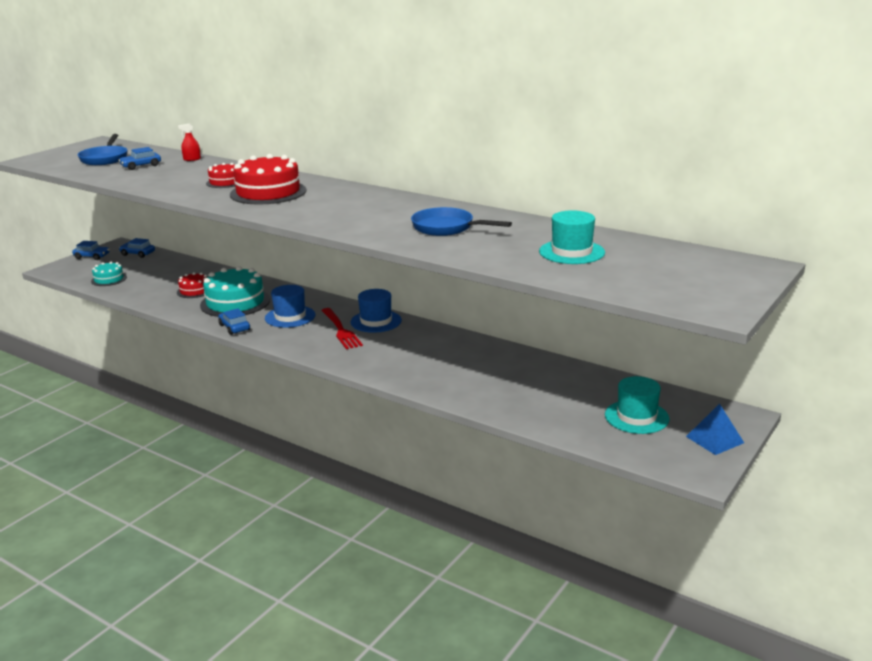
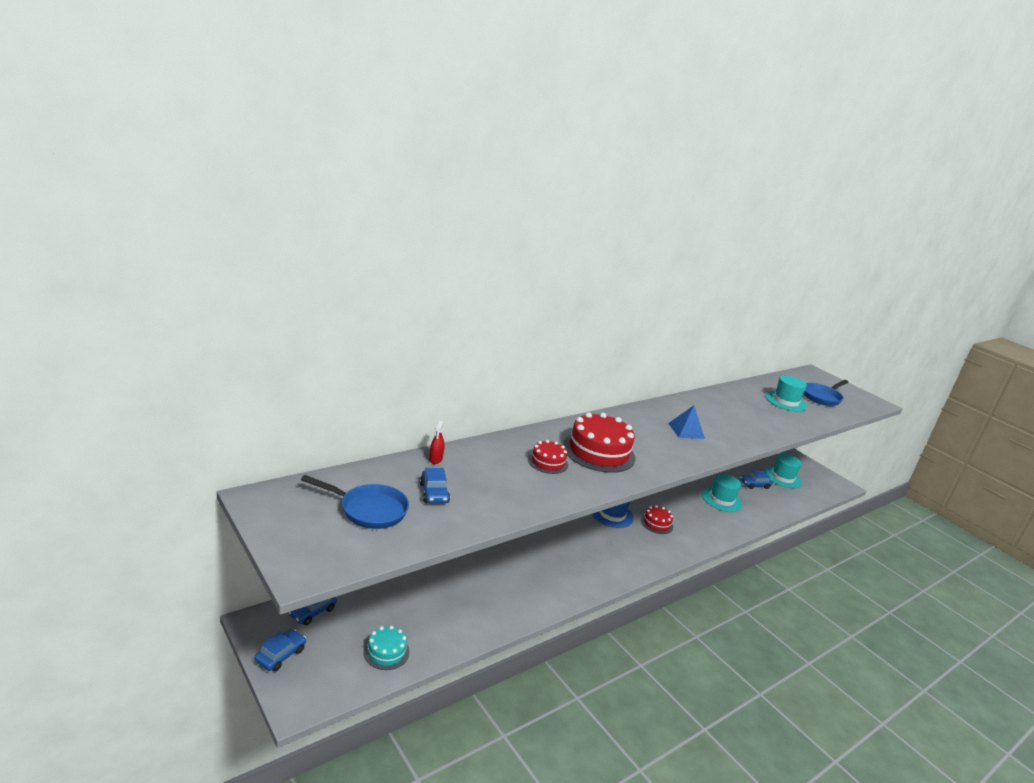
camera: 75 degrees left, 0 degrees up
(194, 291) = (476, 592): red cake -> red cake (656, 523)
(234, 327) = (587, 588): blue car -> blue car (754, 484)
(235, 302) = (526, 573): turquoise cake -> none
(290, 317) = (579, 552): blue hat -> none
(341, 330) = (621, 535): red fork -> none
(447, 228) = (728, 417): blue pan -> blue pan (822, 397)
(495, 376) = (721, 499): none -> turquoise hat
(714, 439) = (808, 468): blue pyramid -> blue pyramid (686, 431)

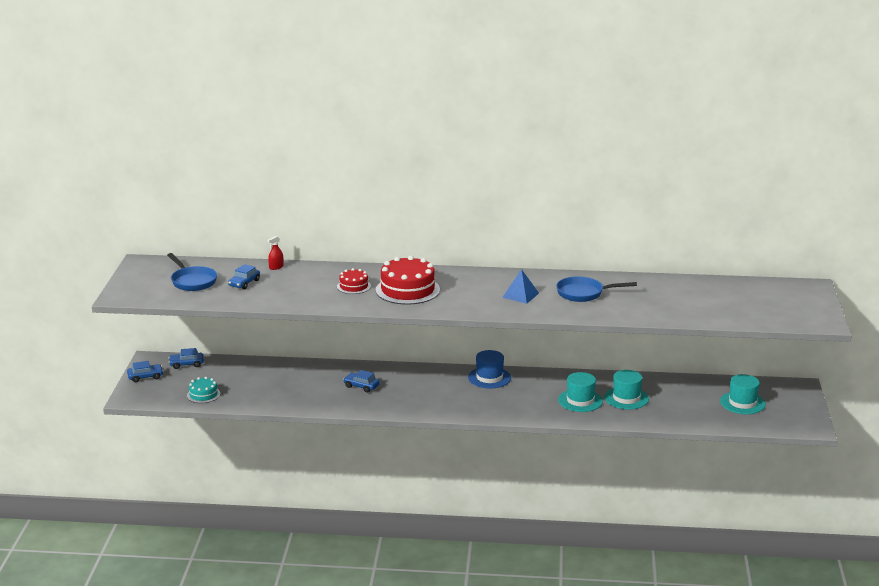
camera: 45 degrees right, 0 degrees up
(656, 523) = (521, 394): red cake -> none
(754, 484) = (692, 399): blue car -> blue car (361, 386)
(785, 401) = (695, 299): turquoise hat -> turquoise hat (580, 400)
(822, 397) = (756, 305): blue pan -> blue pan (583, 293)

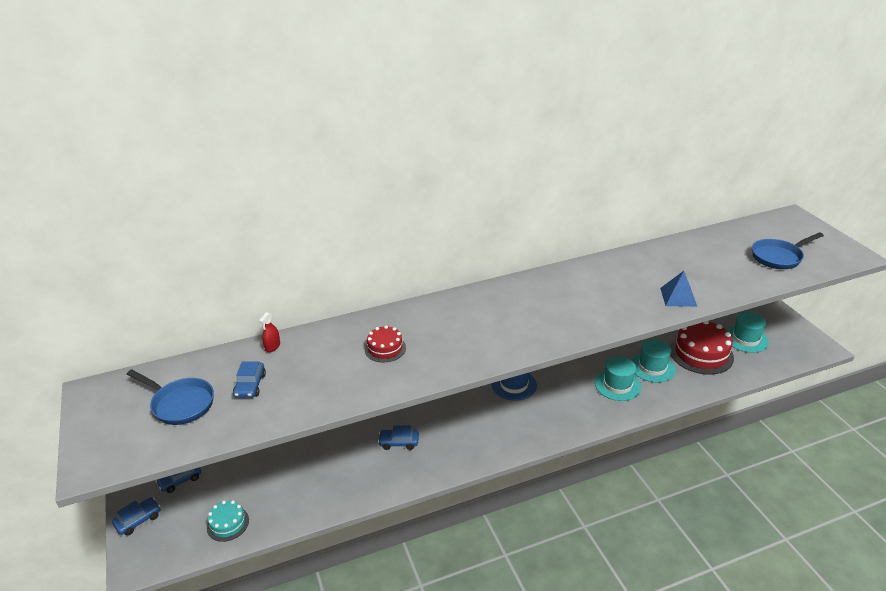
camera: 25 degrees left, 10 degrees up
(407, 290) = (448, 335): red cake -> red cake (701, 353)
(520, 295) = (568, 305): blue pyramid -> blue pyramid (678, 297)
(583, 293) = (623, 284): blue pan -> blue pan (779, 257)

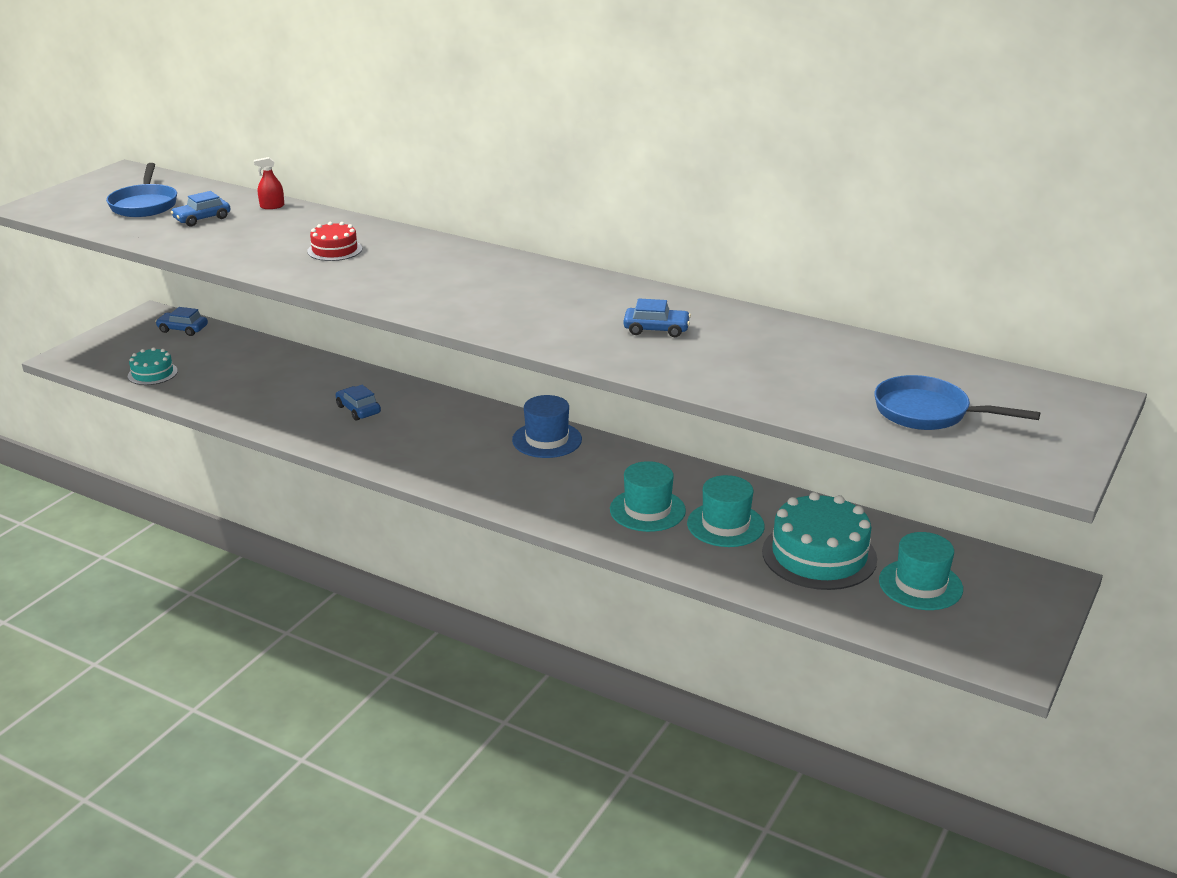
camera: 50 degrees right, 5 degrees down
(138, 520) = (117, 334): blue car -> blue car (656, 329)
(678, 297) = (685, 368): blue pyramid -> none
(701, 353) = (819, 555): red cake -> turquoise cake

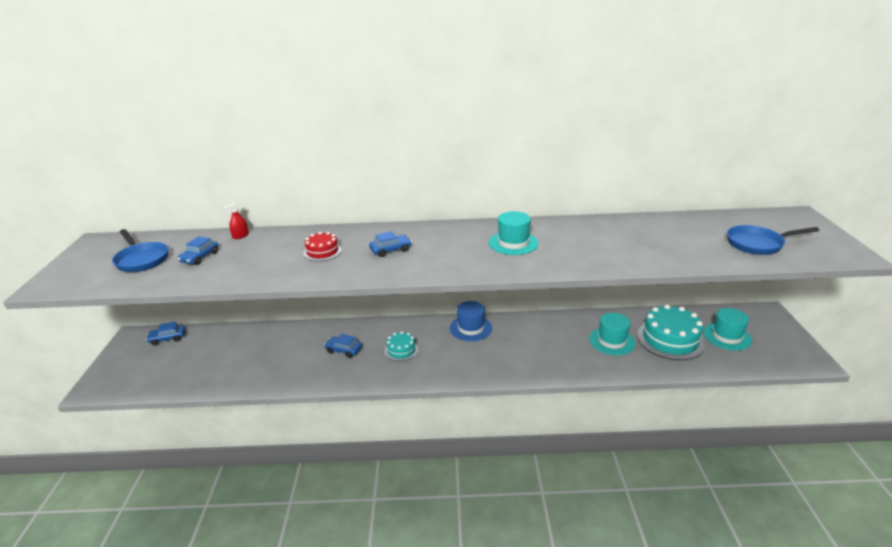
camera: 30 degrees left, 0 degrees up
(152, 373) = (175, 377): turquoise cake -> turquoise cake (401, 350)
(647, 510) = (567, 348): turquoise hat -> turquoise hat (513, 243)
(656, 329) = (573, 242): blue car -> blue car (390, 250)

